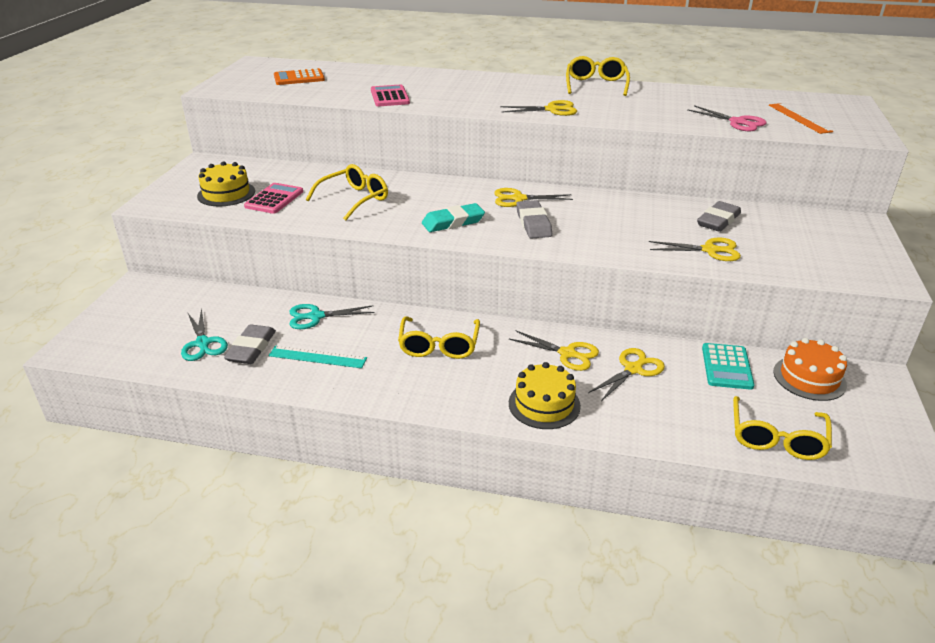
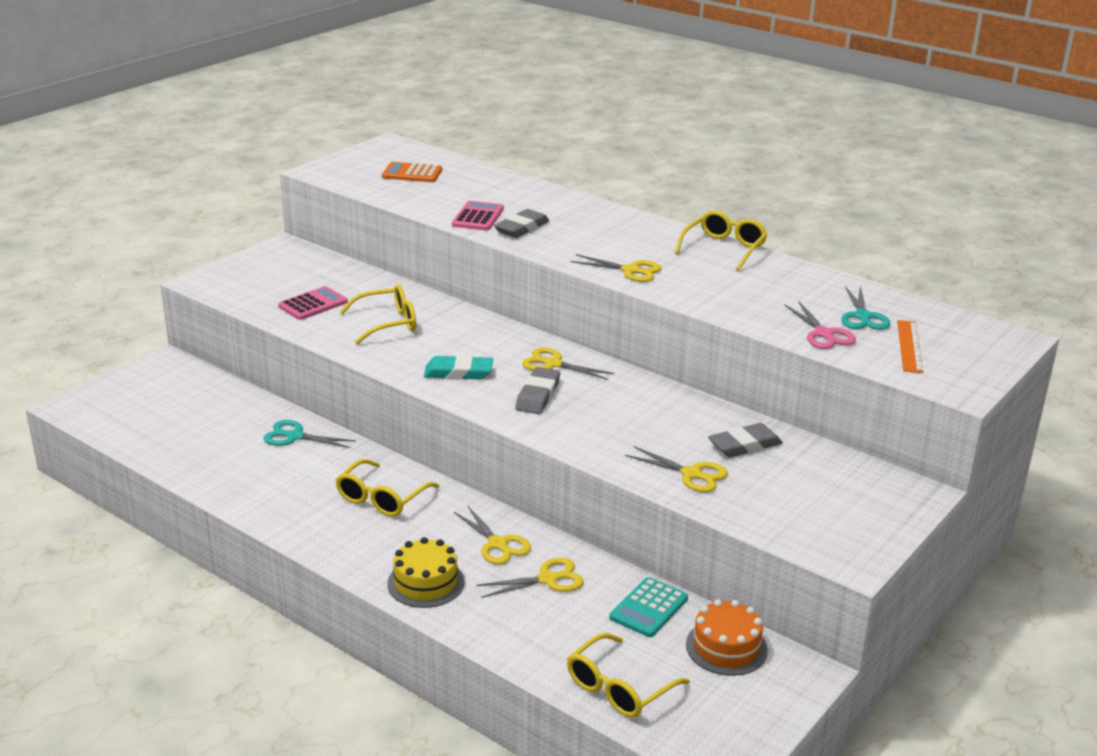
camera: 25 degrees right, 5 degrees down
(203, 343) = (178, 433): turquoise scissors -> turquoise scissors (863, 317)
(226, 193) = (275, 287): yellow cake -> none
(251, 348) = (214, 450): grey eraser -> grey eraser (522, 228)
(317, 357) = (263, 475): turquoise ruler -> none

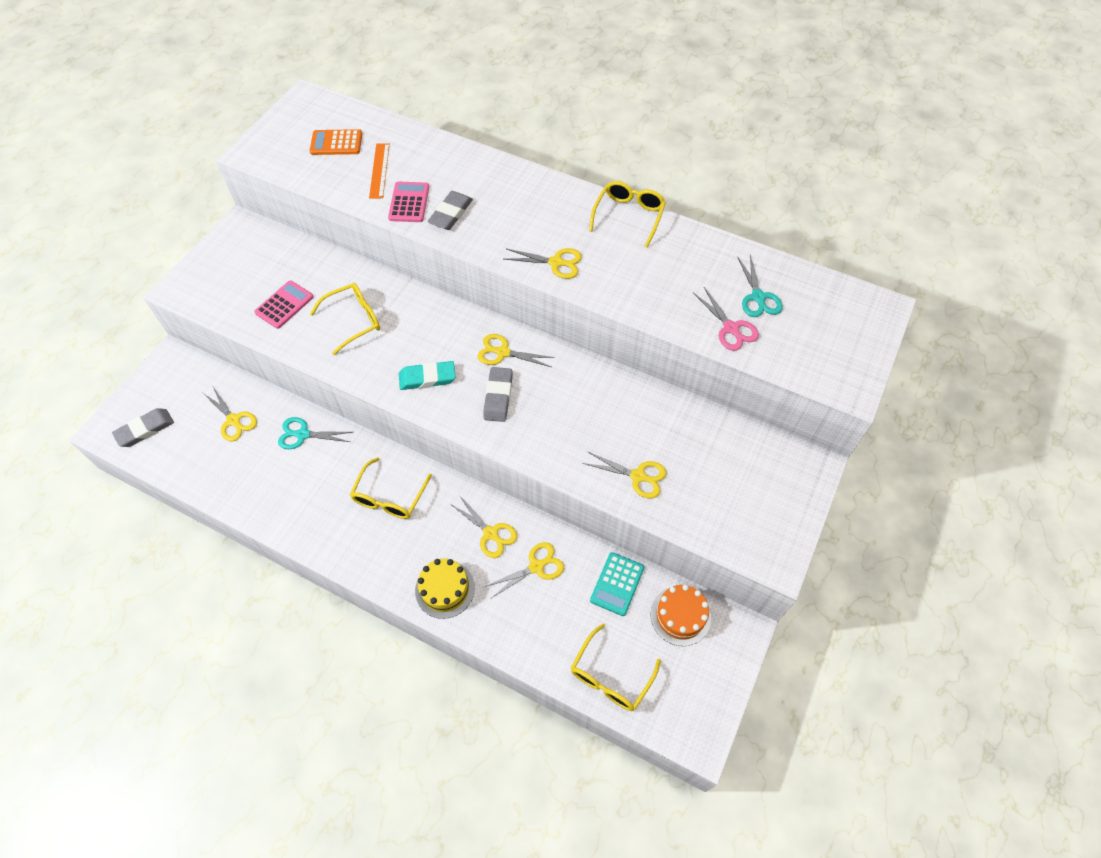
camera: 10 degrees left, 30 degrees up
(218, 416) = (234, 420): none -> yellow scissors
(744, 445) = (673, 431): grey eraser -> grey eraser (145, 429)
(909, 346) = (801, 333): orange ruler -> orange ruler (379, 170)

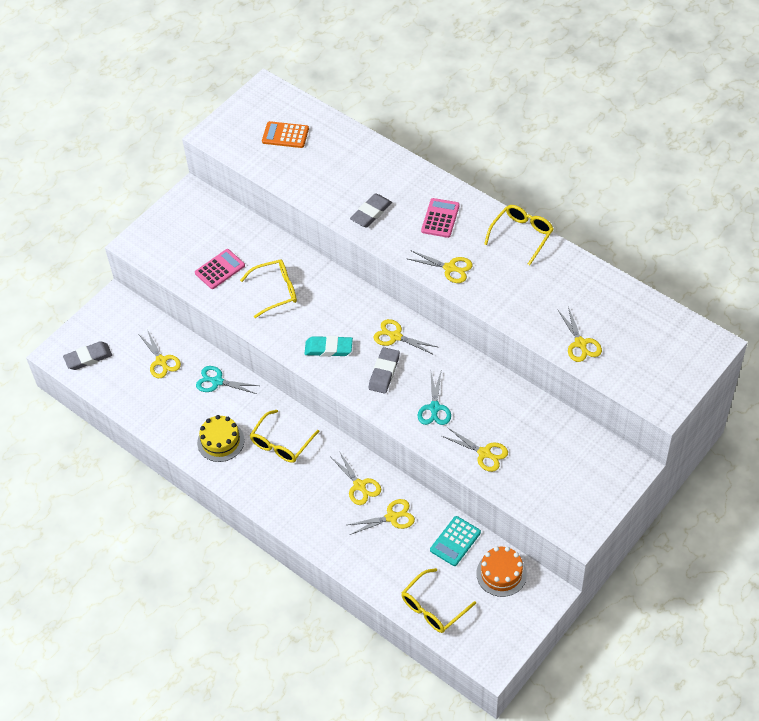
camera: 15 degrees right, 5 degrees down
(379, 170) = (318, 165): orange ruler -> none
(409, 202) = (338, 198): pink calculator -> pink calculator (440, 218)
(445, 589) = (314, 522): yellow cake -> yellow cake (220, 441)
(731, 328) = (580, 344): pink scissors -> yellow scissors
(758, 297) = (611, 321): turquoise scissors -> turquoise scissors (434, 408)

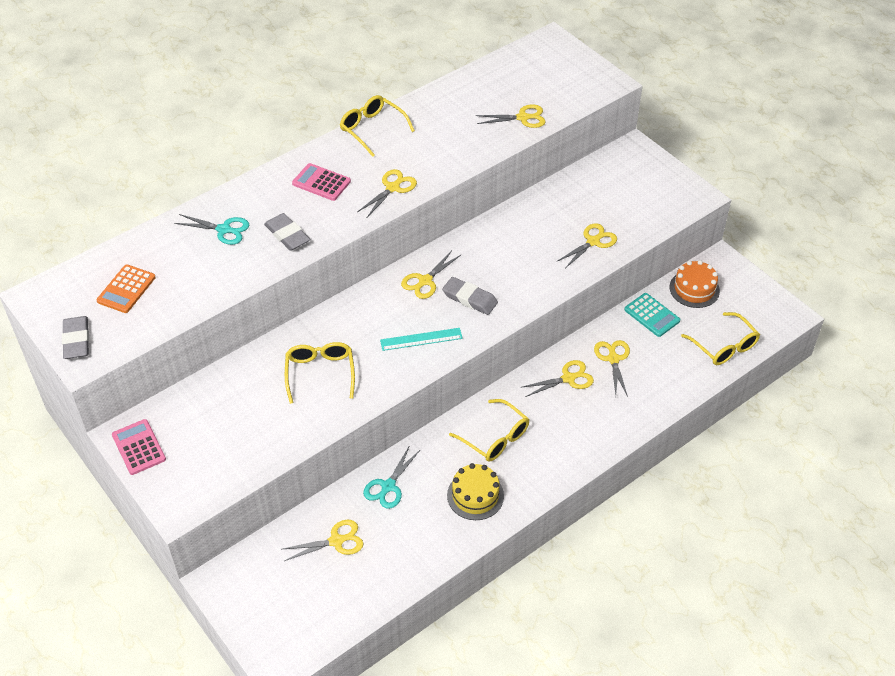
camera: 80 degrees left, 5 degrees down
(88, 358) = (300, 624): grey eraser -> grey eraser (76, 340)
(220, 269) = (263, 422): pink calculator -> pink calculator (139, 447)
(328, 348) = (421, 339): turquoise eraser -> turquoise ruler
(434, 408) = (528, 268): turquoise scissors -> turquoise scissors (224, 230)

